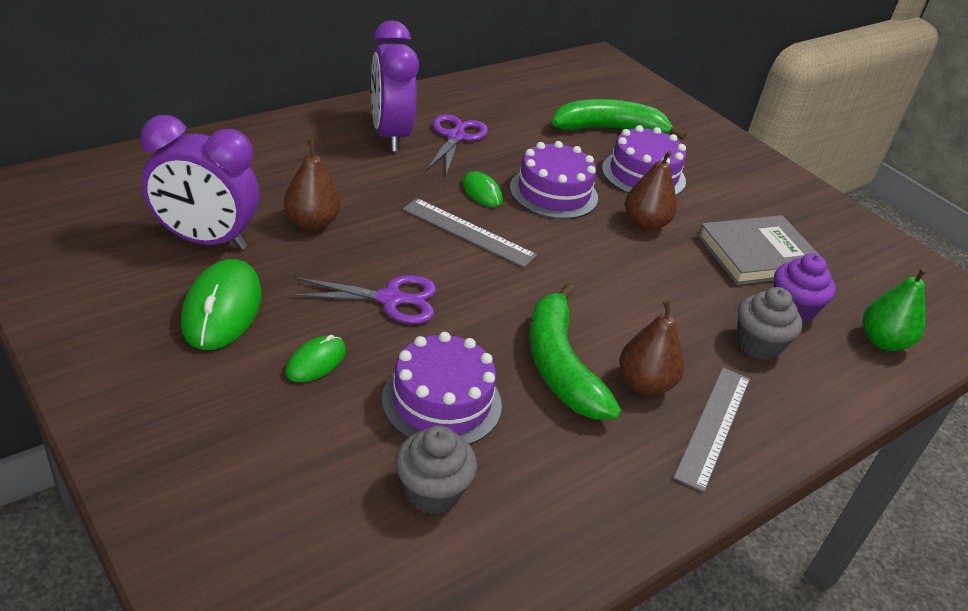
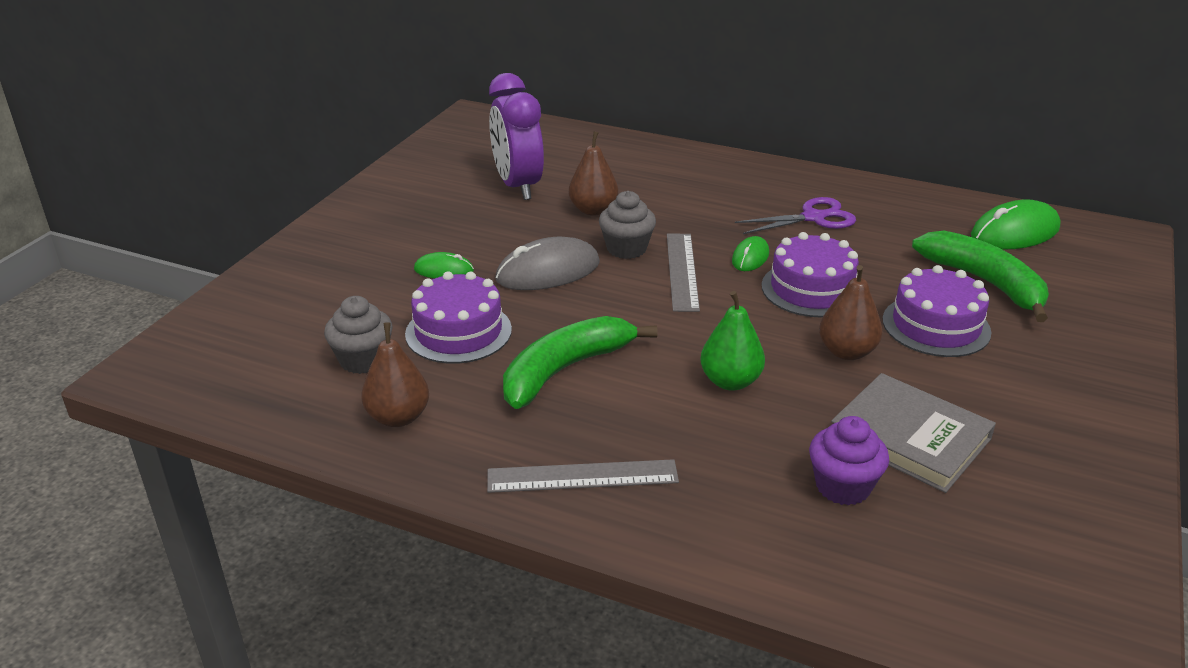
camera: 65 degrees right, 5 degrees down
(222, 309) = (456, 220): green mouse -> green mouse (1015, 232)
(390, 135) = (761, 193): purple clock -> none
(391, 299) = (548, 271): purple scissors -> grey mouse
(645, 383) = (595, 421): brown pear -> brown pear (398, 417)
(758, 345) = (744, 476): grey cupcake -> grey cupcake (626, 249)
(883, 341) = (882, 573): green pear -> green pear (730, 381)

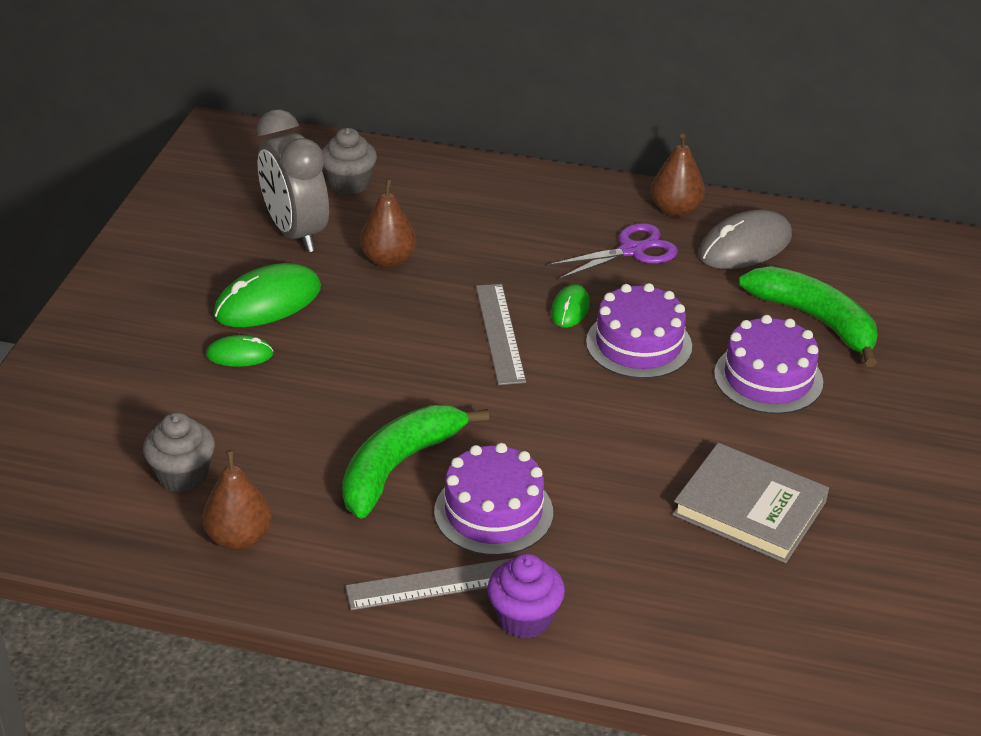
camera: 10 degrees left, 5 degrees up
(458, 332) = (276, 431): purple cake -> purple cake (493, 512)
(518, 186) = (296, 233): purple clock -> grey clock
(548, 271) = (355, 346): grey mouse -> grey mouse (745, 246)
(626, 249) = (435, 309): grey cupcake -> grey cupcake (349, 183)
(730, 381) = (569, 463): green pear -> none
(843, 486) = (690, 567): purple cupcake -> purple cupcake (524, 618)
(846, 352) = (681, 417): brown pear -> brown pear (675, 210)
(1015, 232) = (844, 253): green mouse -> green mouse (268, 302)

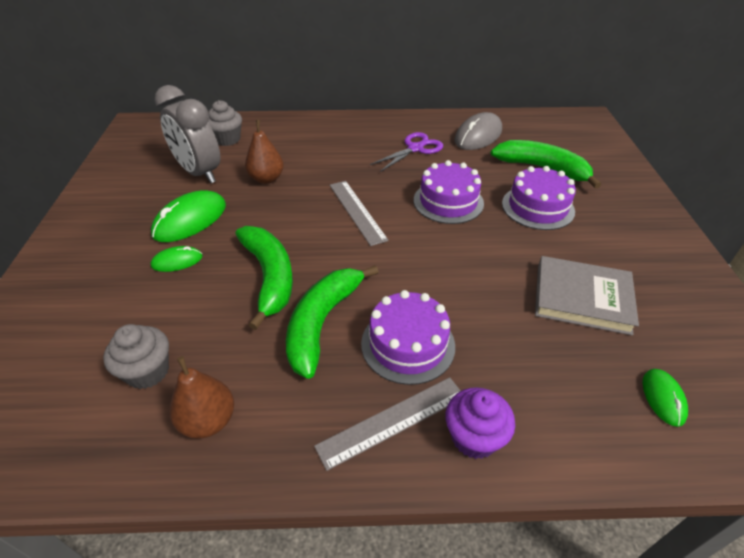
camera: 15 degrees left, 5 degrees up
(351, 398) = (269, 277): none -> green banana
(570, 309) = (395, 188): green mouse -> green mouse (663, 398)
(675, 210) = (428, 123): brown pear -> none

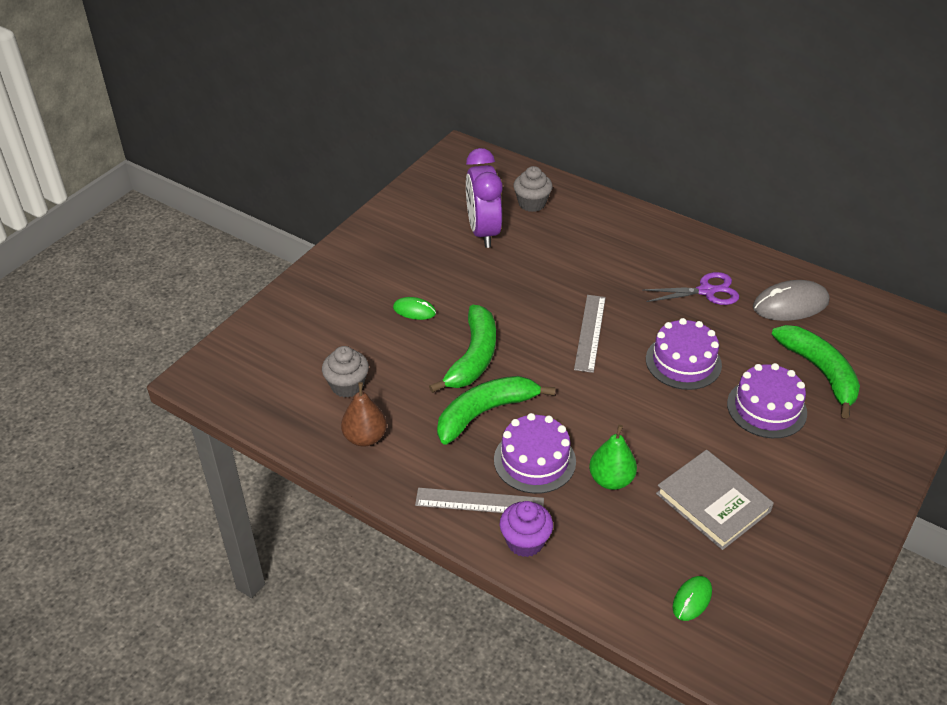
camera: 35 degrees right, 0 degrees up
(190, 220) = (446, 277): green mouse -> none
(200, 173) = (483, 232): grey clock -> purple clock
(266, 179) = (536, 264): brown pear -> none
(489, 324) = (611, 480): none -> green pear

